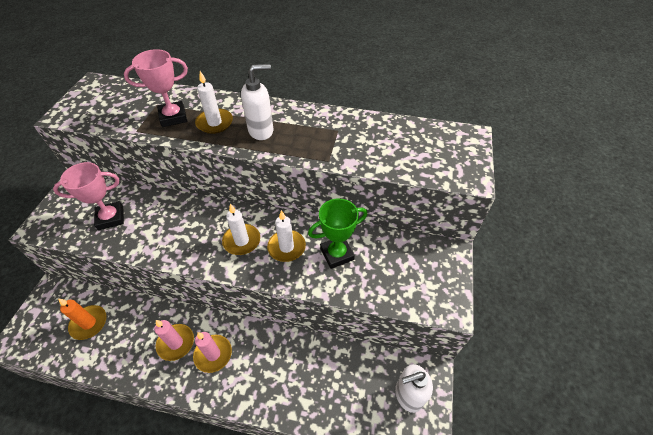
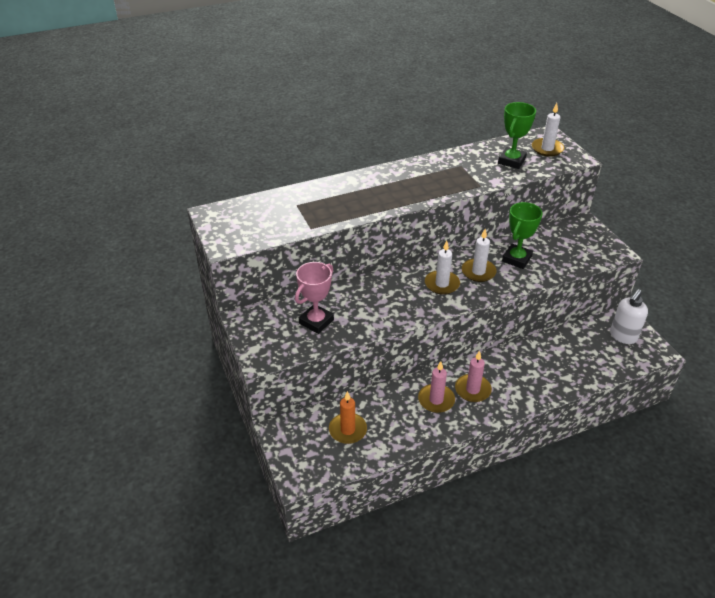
camera: 35 degrees left, 10 degrees down
(173, 117) = (326, 207): pink trophy -> none
(215, 123) = (365, 197): white candle -> white candle (547, 149)
(261, 131) = (408, 188): white soap dispenser -> none
(393, 148) = (511, 161): none -> green trophy

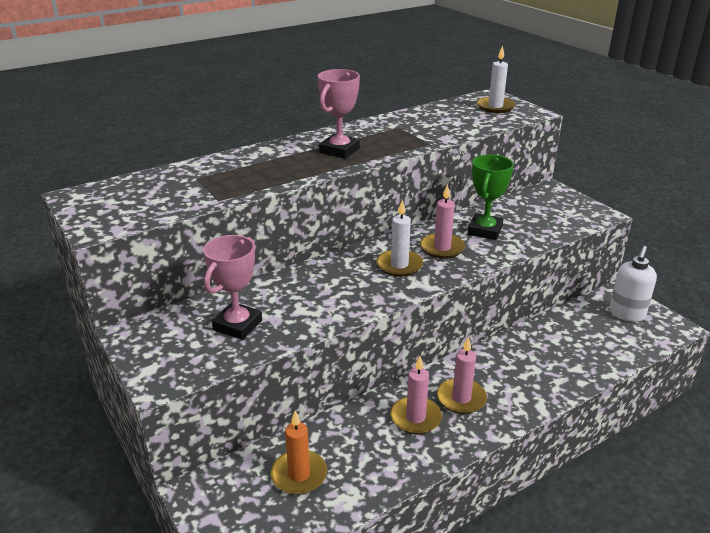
camera: 10 degrees left, 10 degrees down
(408, 187) = (339, 150): none -> pink trophy
(478, 272) = (442, 248): white candle -> pink candle
(511, 161) = (458, 119): green trophy -> none

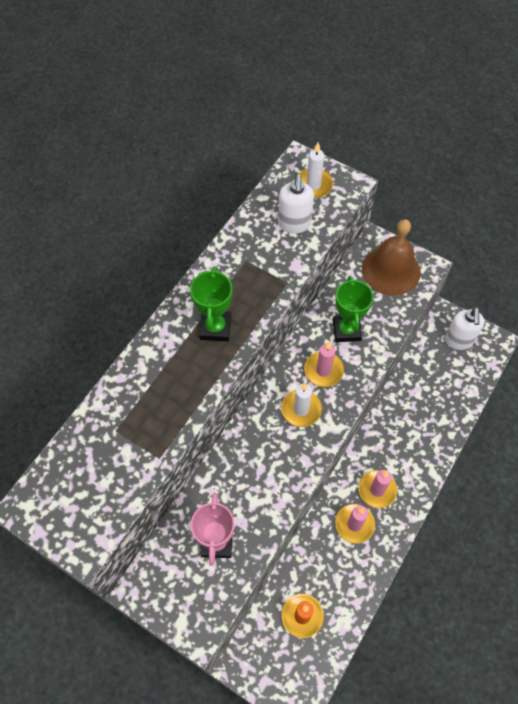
camera: 25 degrees left, 30 degrees up
(339, 150) = (215, 328): pink trophy -> green trophy
(461, 120) = (294, 224): none -> white soap dispenser
(558, 207) = (391, 270): none -> brown bell

